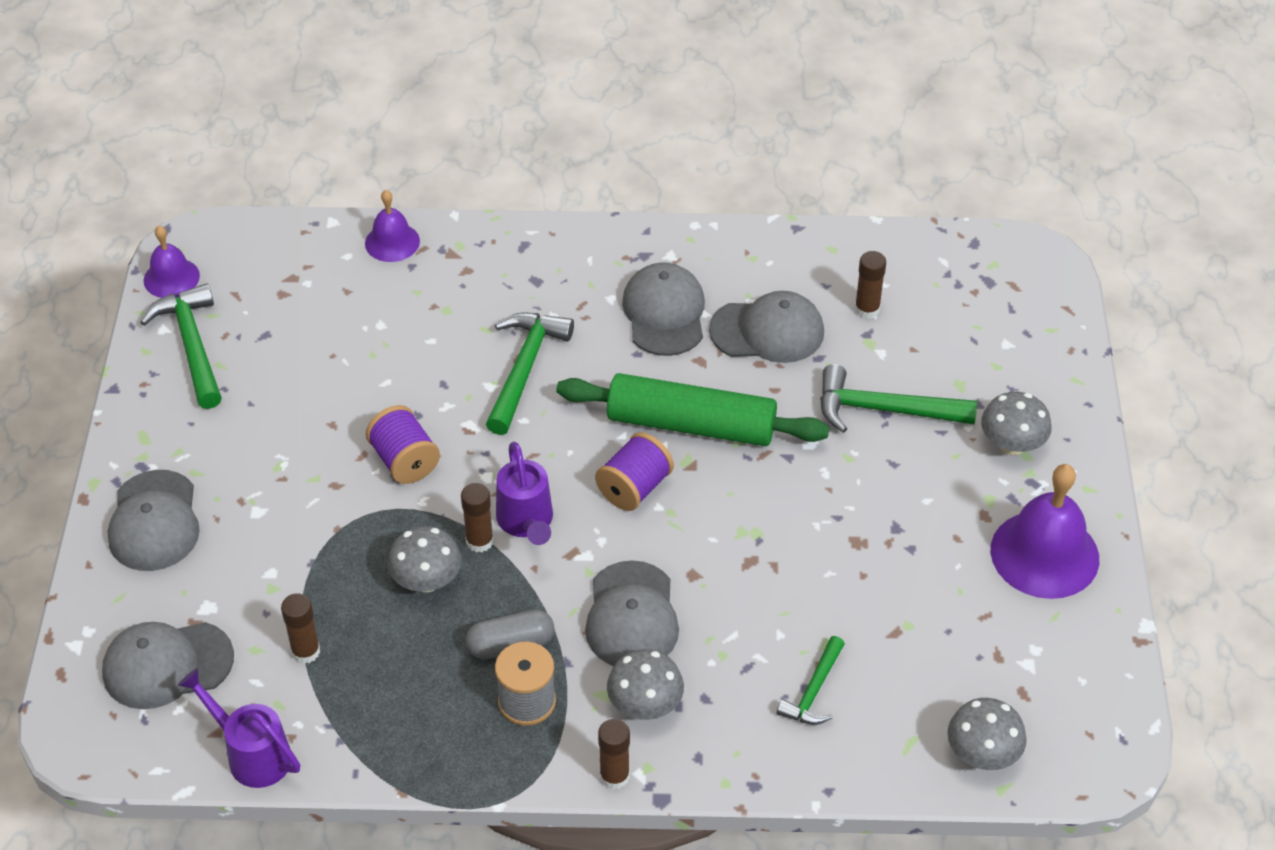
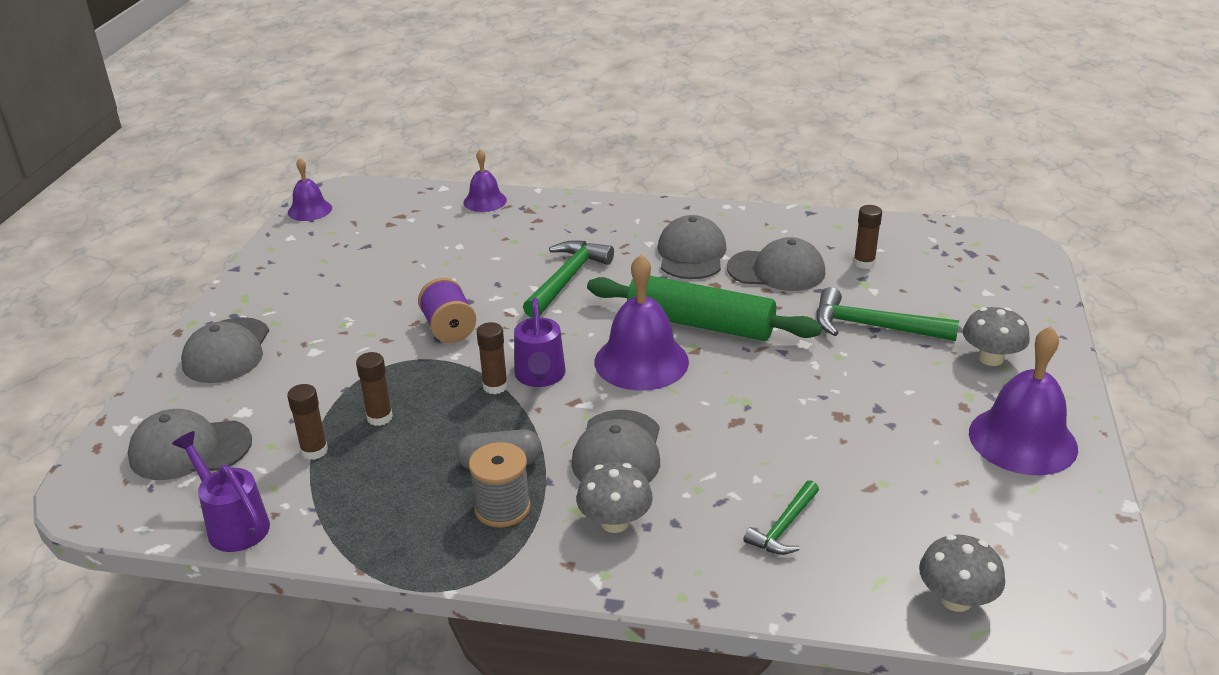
camera: 10 degrees right, 15 degrees down
(192, 345) = (307, 248): green hammer -> none
(427, 580) = (440, 410): grey mushroom -> none
(614, 776) = (571, 578): brown glue stick -> brown glue stick (379, 417)
(634, 488) = (641, 361): purple spool -> purple bell

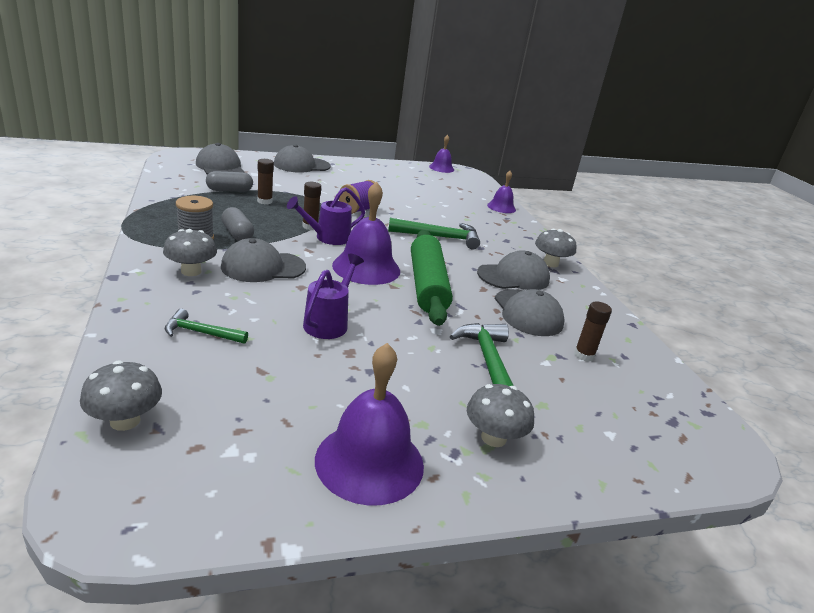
camera: 60 degrees right, 5 degrees down
(233, 524) = (166, 181): purple watering can -> purple watering can (328, 323)
(314, 451) = (229, 190): brown glue stick -> grey capsule
(663, 217) = (550, 263): none -> grey mushroom

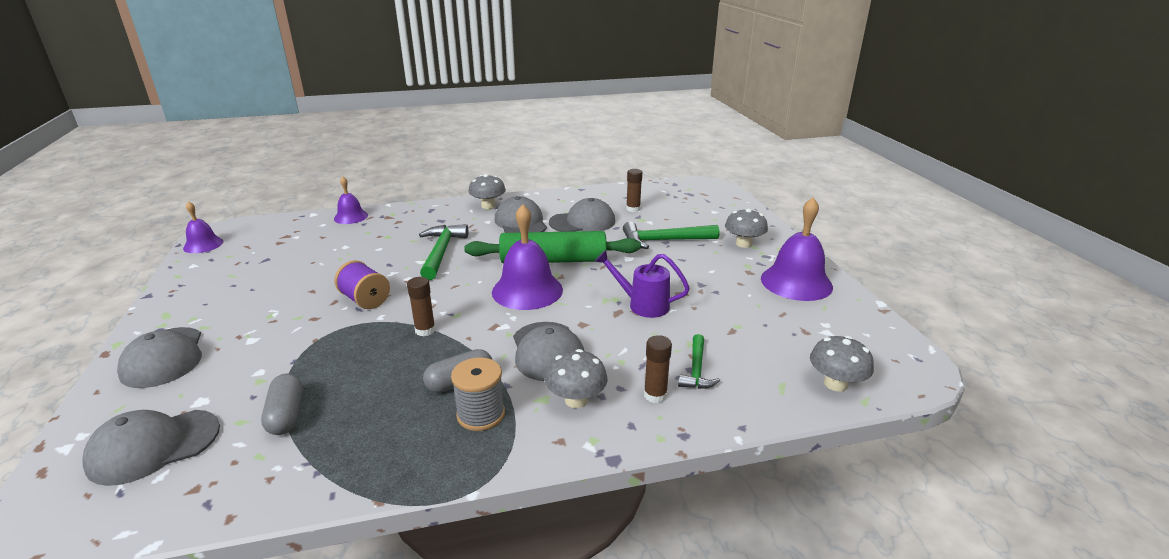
camera: 85 degrees left, 0 degrees up
(264, 201) = (336, 375): brown glue stick -> brown glue stick (655, 395)
(328, 238) = (457, 316): purple watering can -> none

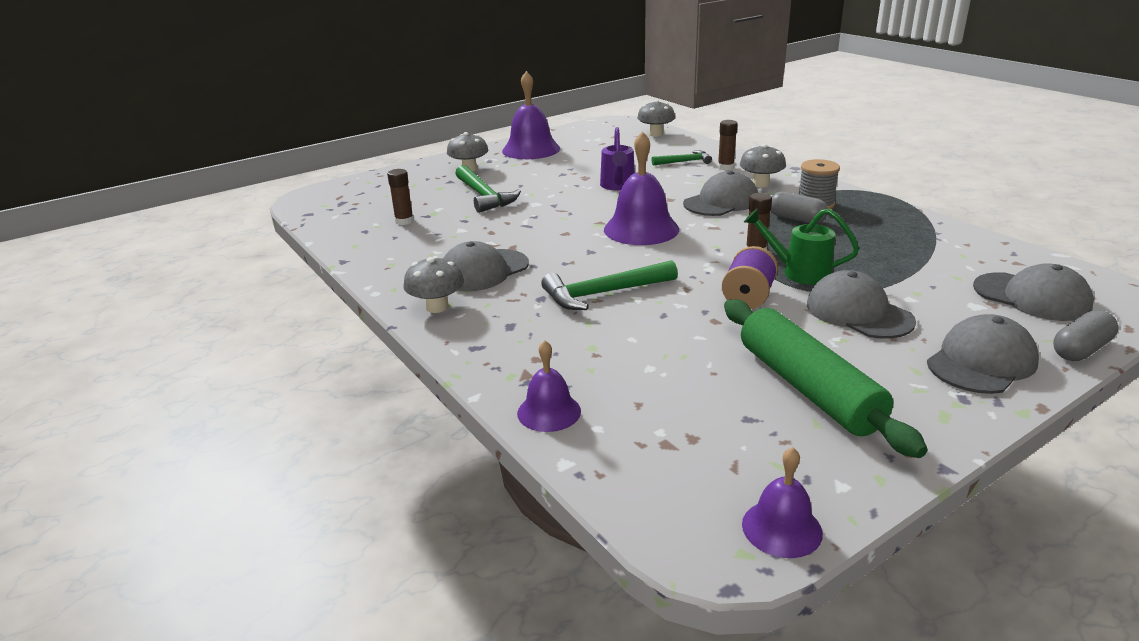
camera: 110 degrees left, 0 degrees up
(286, 415) = (922, 263): grey capsule -> grey capsule (1080, 350)
(366, 336) = (799, 272): none -> green watering can
(553, 260) = (569, 232): green rolling pin -> green rolling pin (807, 388)
(582, 222) = (459, 238): grey cap -> grey cap (858, 313)

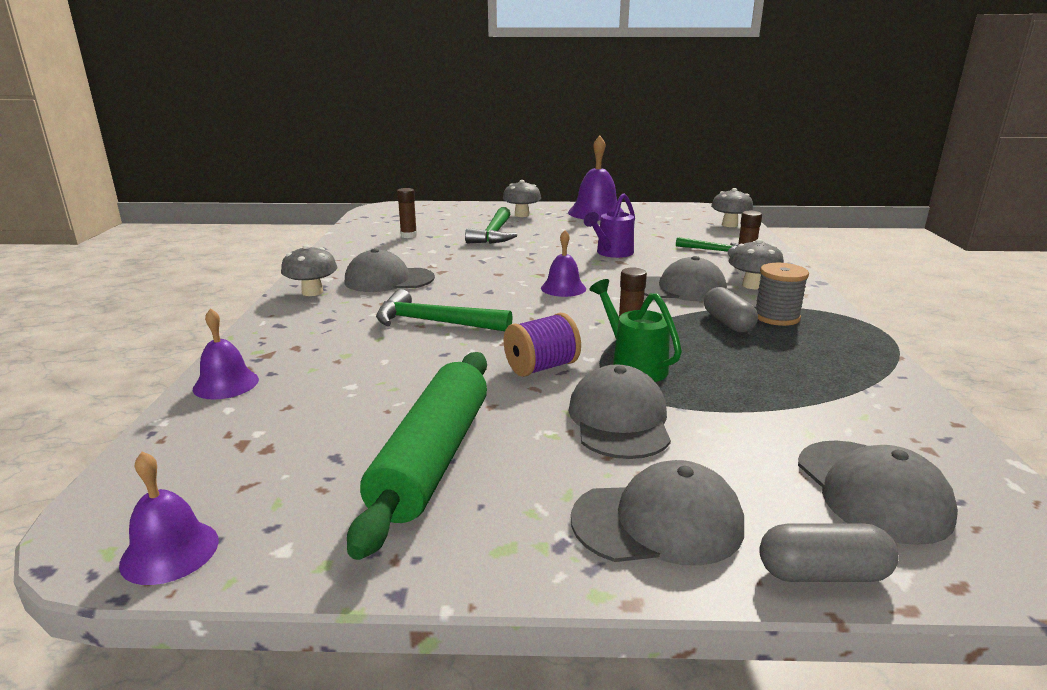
camera: 35 degrees right, 5 degrees down
(641, 229) = (563, 288): purple bell -> purple bell, size x0.57

